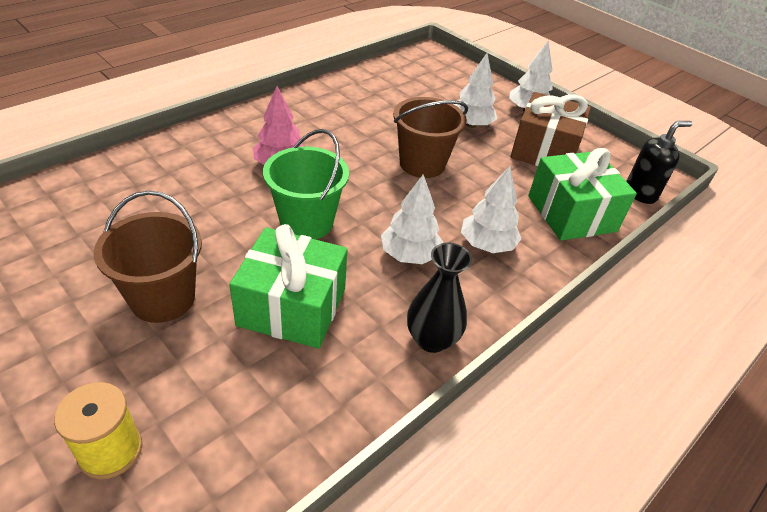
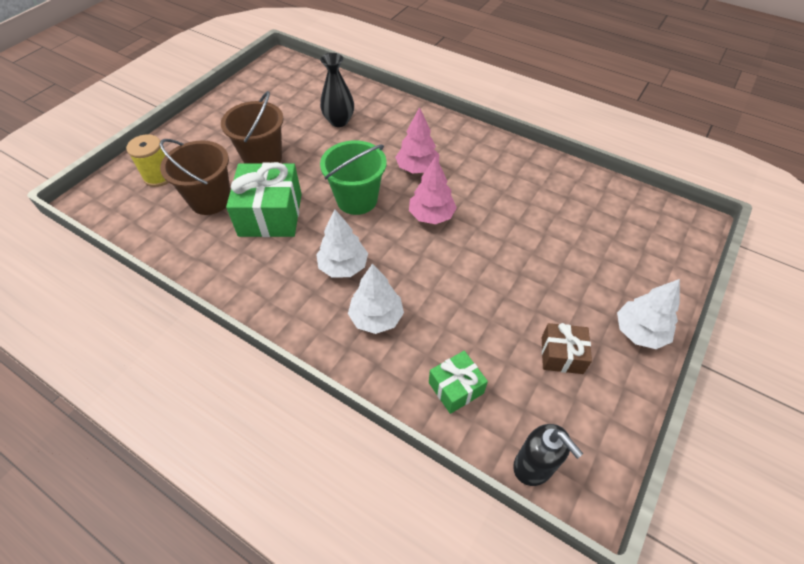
camera: 80 degrees right, 10 degrees up
(360, 174) = (431, 216): none -> pink tree
(422, 164) = (471, 253): brown bucket -> brown bucket (210, 200)
(431, 339) = (258, 295): black vase -> black vase (339, 121)
(471, 125) = (566, 281): white tree -> none
(544, 150) = (561, 355): brown gift -> brown gift, size x0.55
(571, 213) = (456, 388): green gift -> green gift, size x0.55

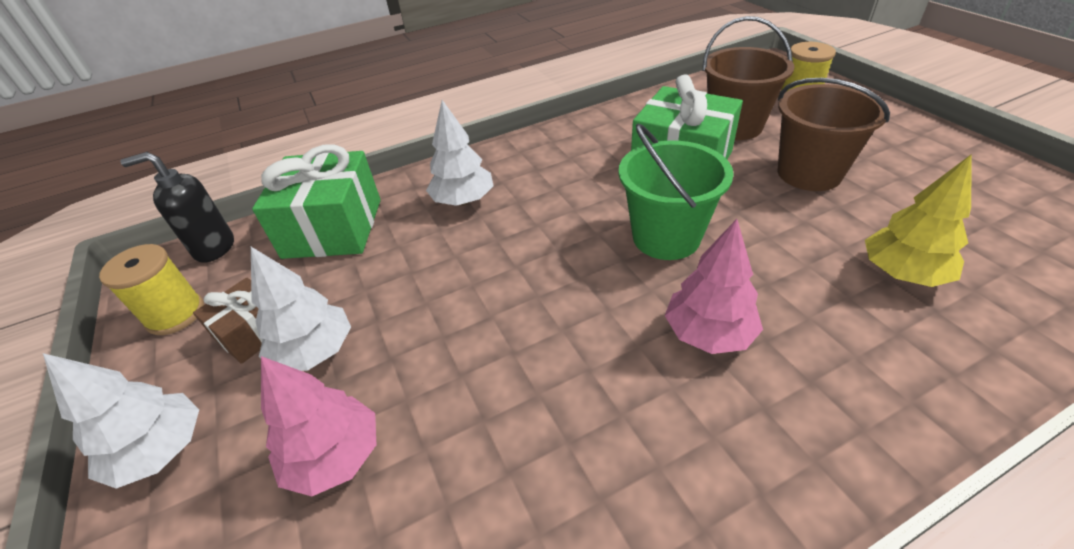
camera: 125 degrees right, 10 degrees down
(339, 121) = (902, 273): black vase -> yellow tree
(343, 266) = (553, 196): white tree -> white tree (315, 352)
(431, 216) = (579, 305): pink tree -> pink tree (335, 457)
(456, 388) = (333, 228): green gift -> green gift, size x1.81
(593, 421) = (175, 314): none -> yellow spool

